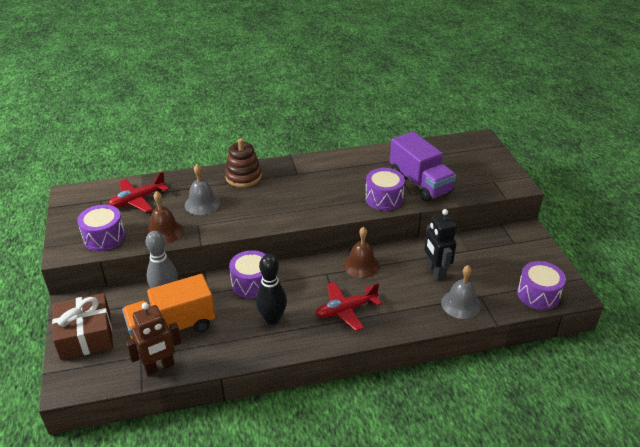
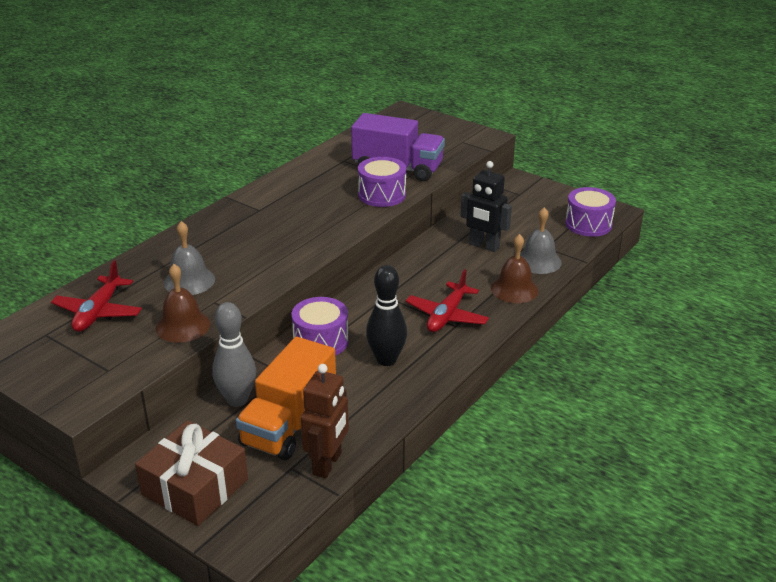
camera: 40 degrees left, 5 degrees down
(104, 237) = (111, 366): purple drum -> none
(243, 177) = (201, 236): brown stacking toy -> none
(361, 265) = (410, 273): brown bell -> brown bell (514, 289)

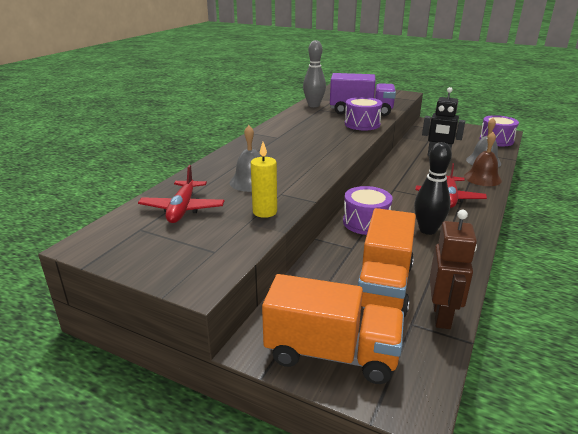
camera: 10 degrees left, 5 degrees down
(183, 326) = (265, 212): brown bell -> yellow candle
(195, 487) = (331, 353): brown gift -> orange truck
(237, 399) = (325, 272): grey bowling pin -> grey bowling pin (313, 105)

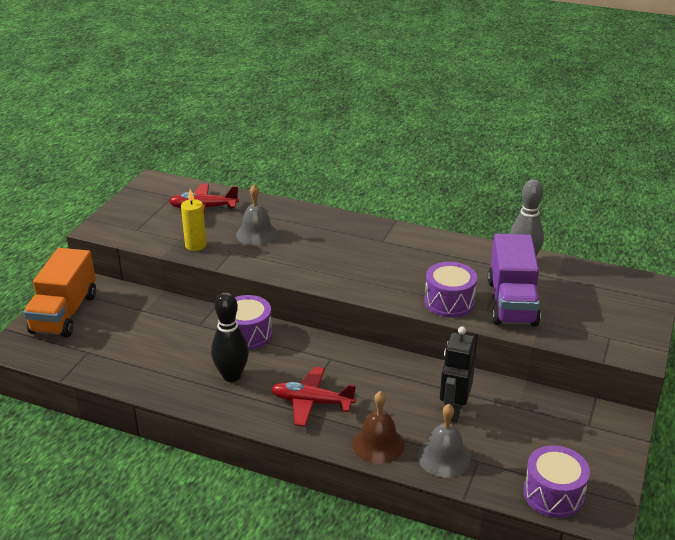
camera: 85 degrees right, 5 degrees up
(383, 286) = (138, 340): orange truck -> none
(442, 316) = (93, 369): brown robot -> none

